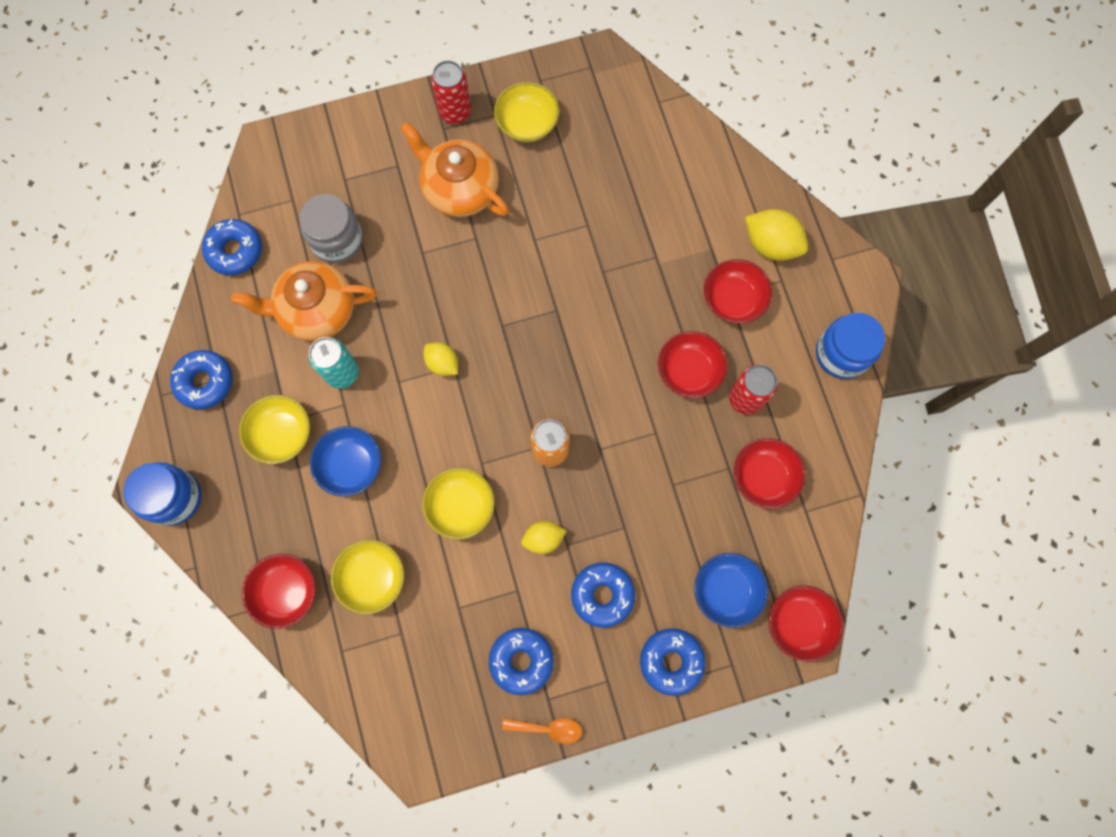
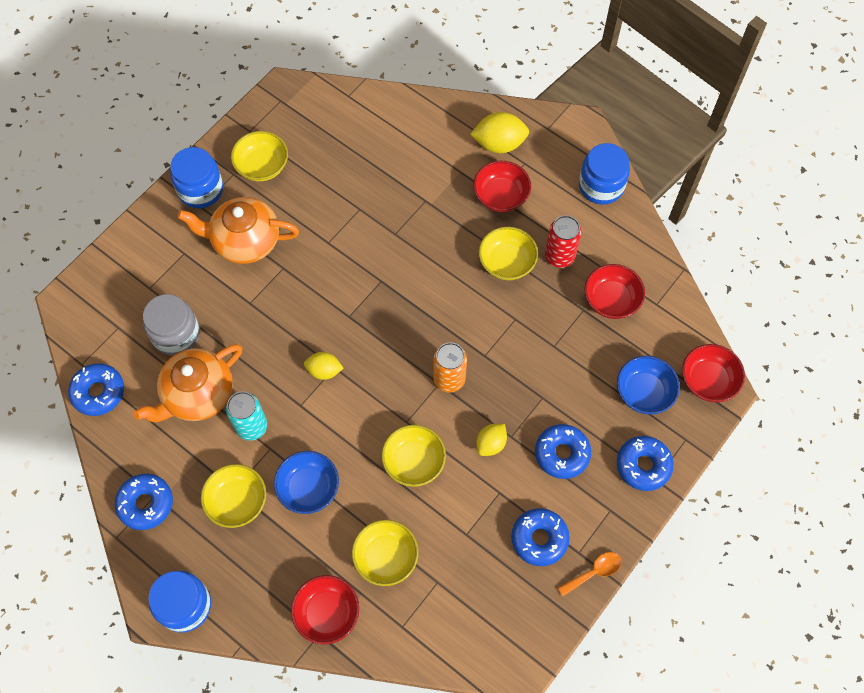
camera: 35 degrees left, 10 degrees down
(455, 112) = (200, 190): red can -> blue jar
(689, 371) = (506, 262): red bowl -> yellow bowl

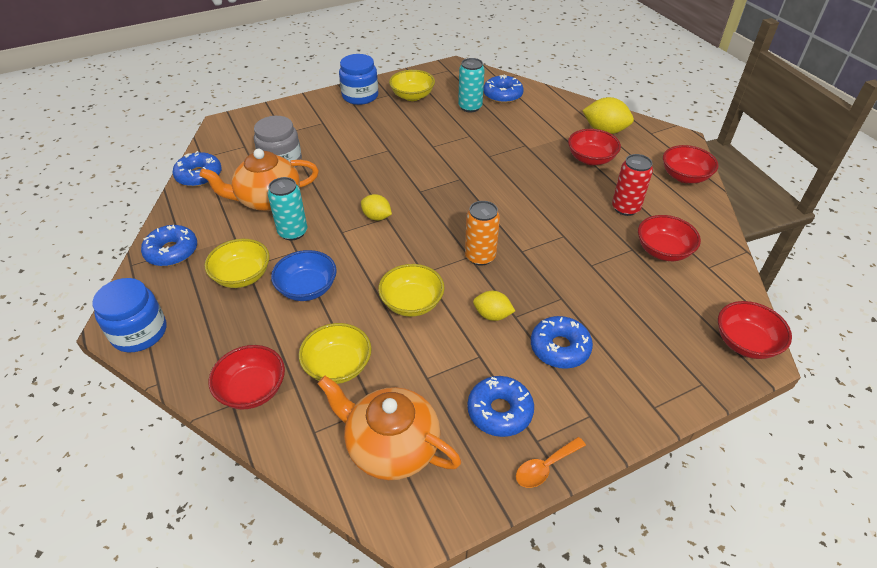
camera: 25 degrees right, 20 degrees down
(244, 241) = (371, 128): orange teapot -> orange teapot (391, 446)
(337, 160) = (470, 107): none -> turquoise can
(491, 444) = (492, 315): yellow lemon -> yellow lemon turned 45 degrees clockwise
(506, 262) = (575, 198): yellow bowl -> none
(594, 572) = (545, 467): orange spoon -> orange spoon turned 150 degrees clockwise
(601, 186) = (684, 176): blue jar -> red bowl
(643, 465) = (644, 389): blue donut -> blue donut (502, 95)
(644, 392) = (669, 329): blue bowl -> none

